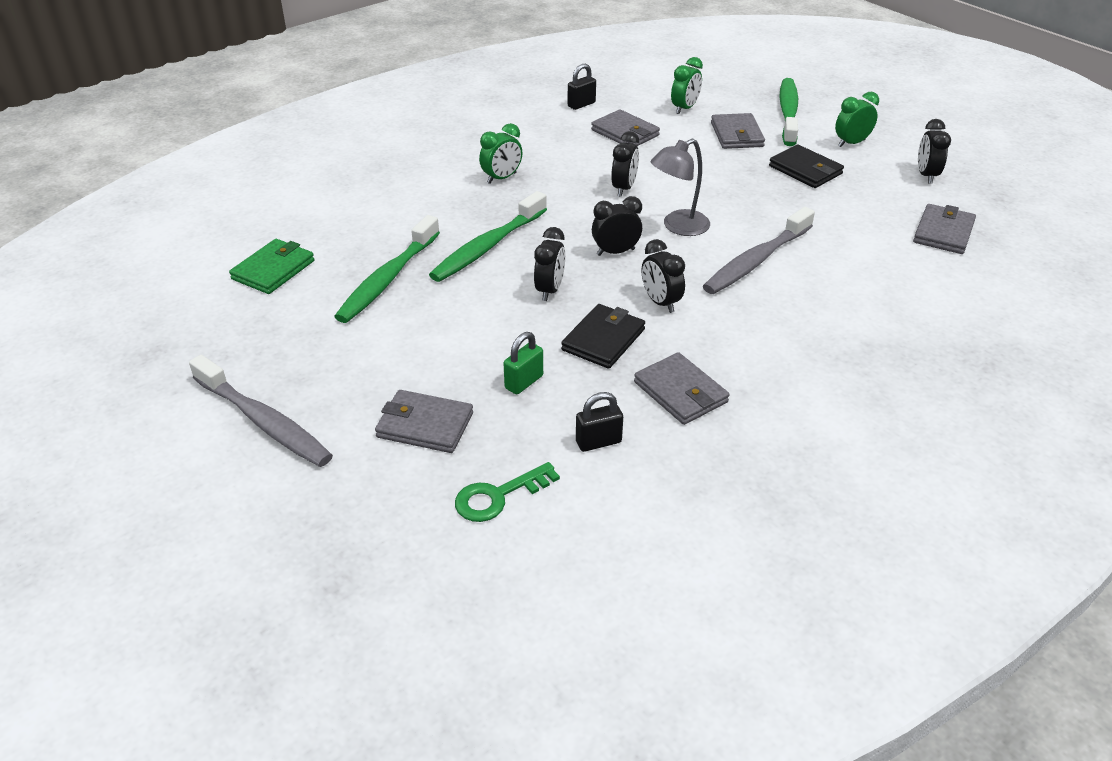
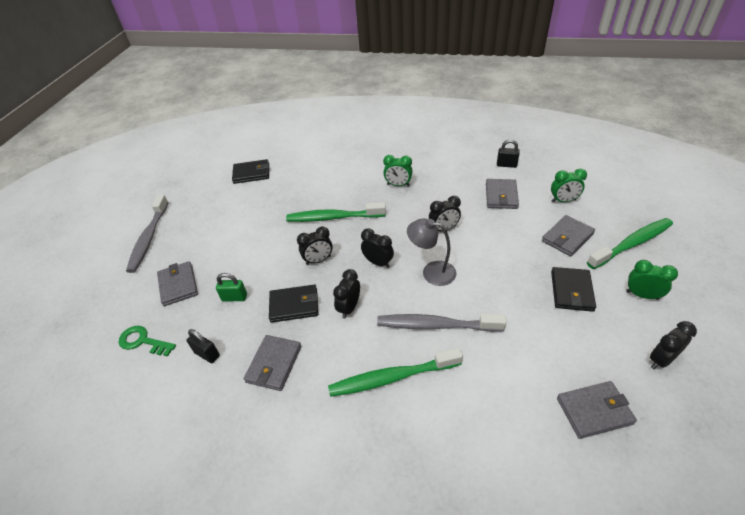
camera: 55 degrees right, 5 degrees up
(273, 270) = (251, 173): green wallet -> black wallet
(387, 279) = (276, 206): green toothbrush -> green toothbrush (392, 378)

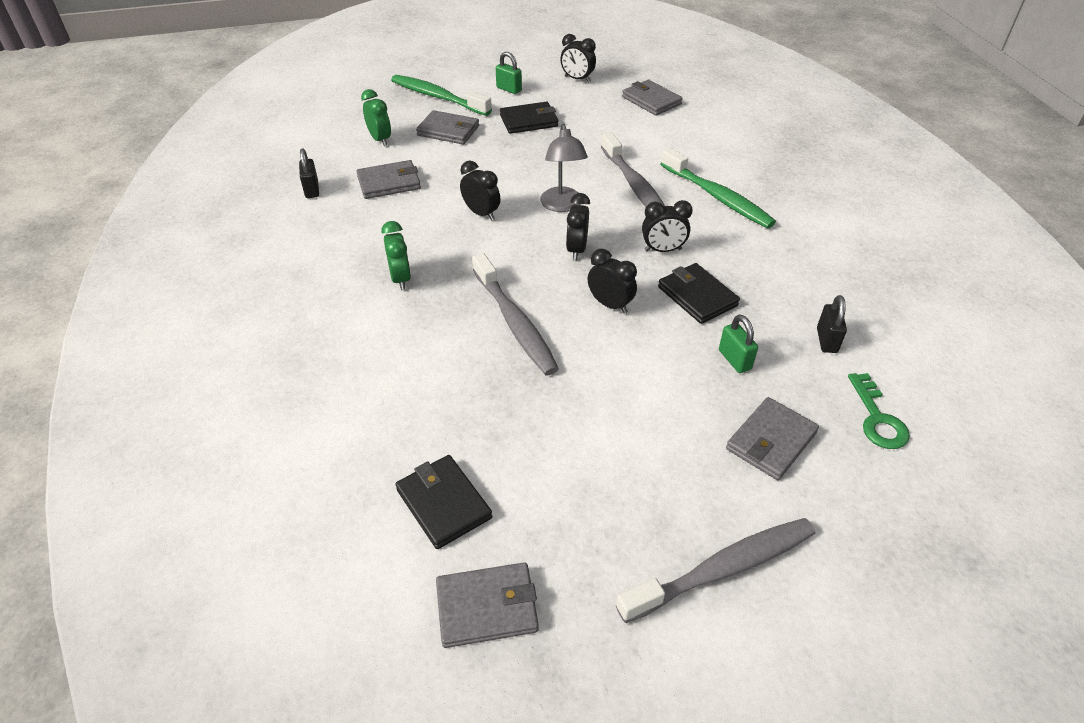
camera: 120 degrees left, 0 degrees up
(274, 364) = (781, 278): grey wallet -> grey wallet (487, 607)
(333, 217) = (515, 323): green toothbrush -> grey toothbrush
(642, 295) = (509, 89): green clock -> green padlock

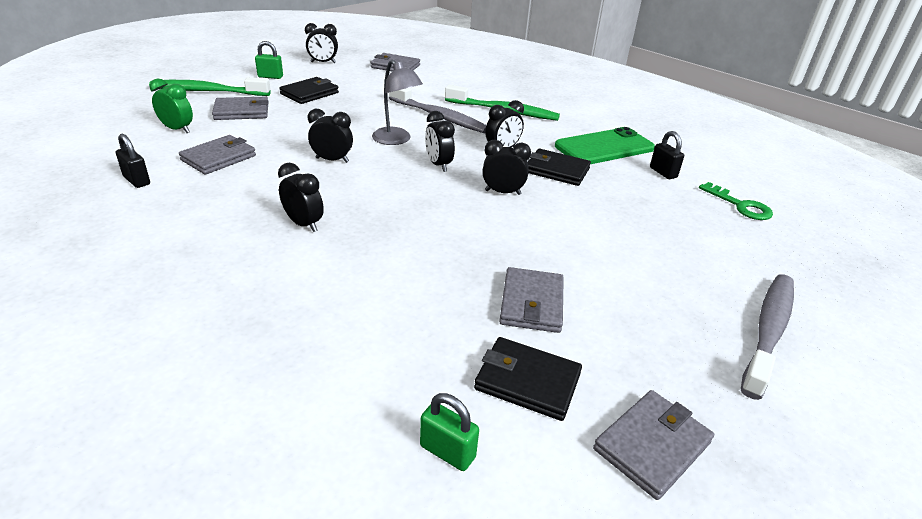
camera: 35 degrees left, 10 degrees down
(401, 279) = (304, 224): green clock -> black clock
(515, 323) = (442, 226): grey toothbrush -> none
(734, 360) = (623, 200): green padlock -> green padlock (447, 452)
(771, 441) = (701, 240): grey wallet -> grey wallet (532, 303)
(789, 283) = (604, 147): none -> green phone

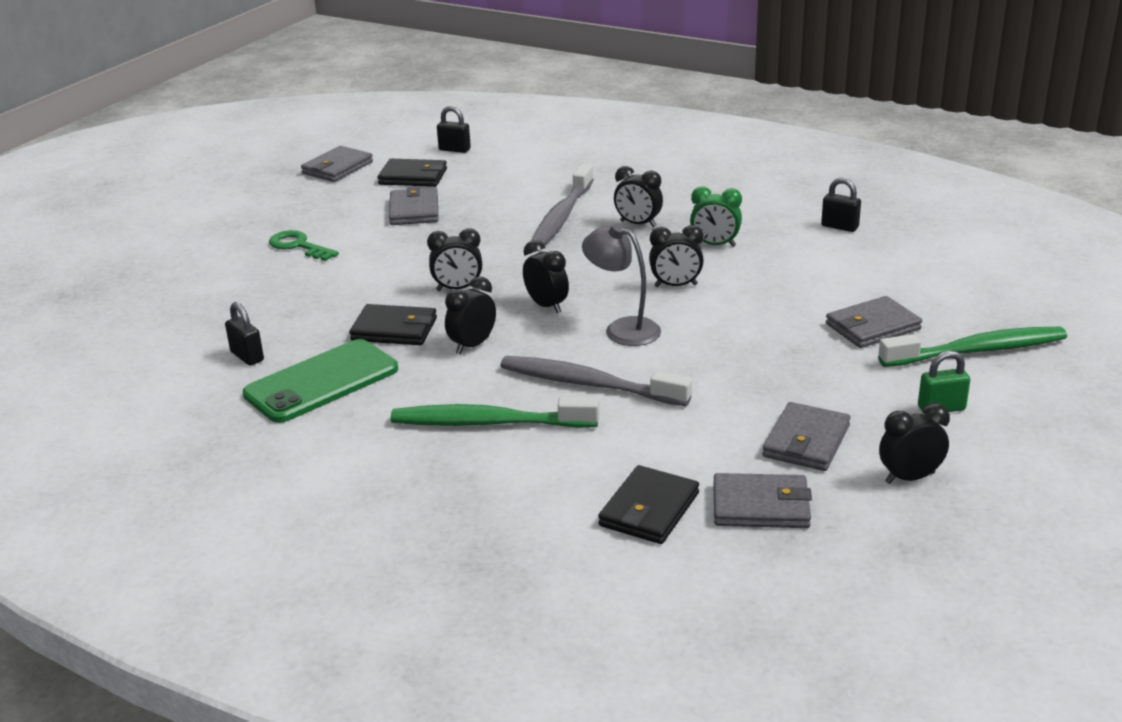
camera: 170 degrees right, 5 degrees down
(177, 129) = (903, 284): green clock -> green clock (715, 245)
(219, 158) = (800, 262): grey wallet -> grey wallet (806, 441)
(309, 93) = (829, 385): black wallet -> black wallet (649, 509)
(447, 452) = (454, 149): green padlock -> black padlock
(740, 205) = (168, 329): green key -> green key (299, 246)
(768, 331) = (224, 227): grey toothbrush -> grey toothbrush (562, 216)

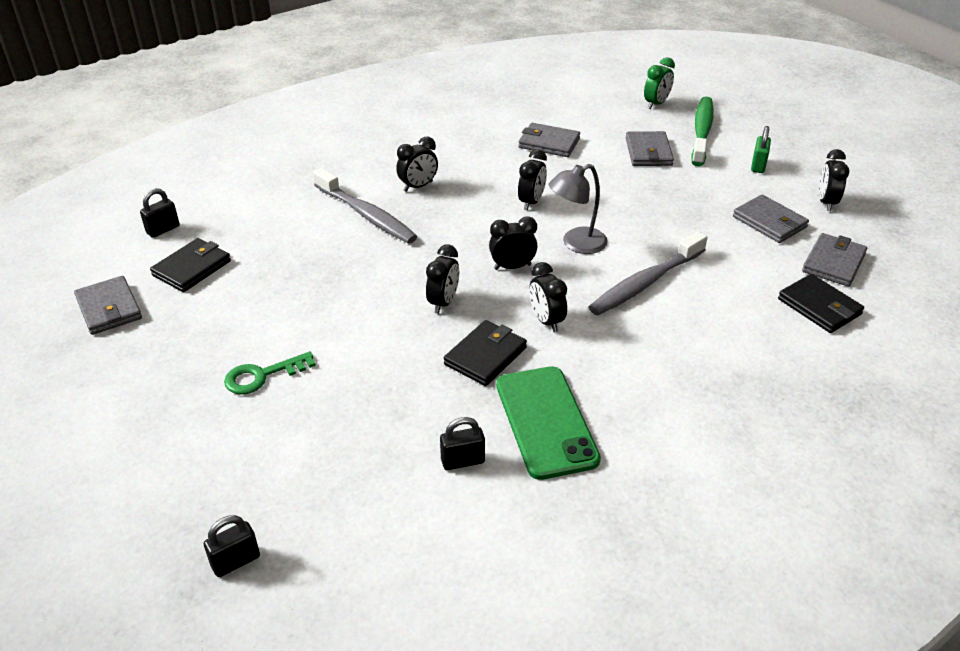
camera: 65 degrees left, 10 degrees up
(414, 210) = (265, 286): grey wallet -> grey wallet (549, 143)
(489, 423) = (671, 345): green toothbrush -> none
(715, 245) = (485, 167): green clock -> green clock (656, 104)
(839, 227) = (505, 115): black padlock -> black padlock (235, 561)

